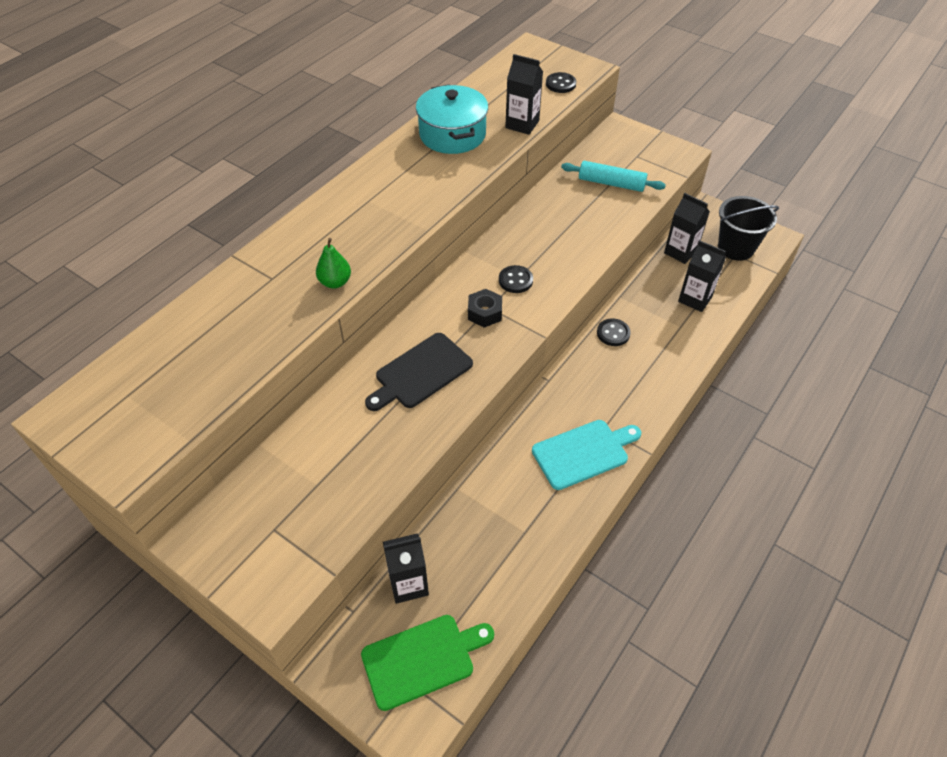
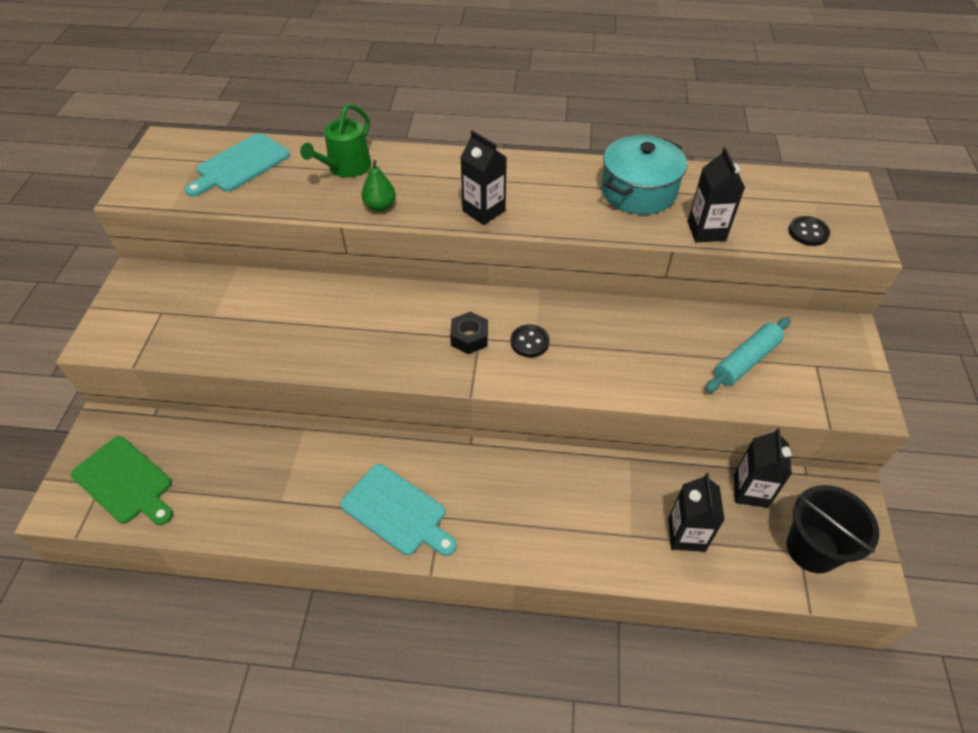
camera: 60 degrees right, 0 degrees up
(172, 362) = (240, 165): none -> turquoise cutting board
(257, 286) = (346, 168): none -> green watering can
(408, 584) = (192, 439): black carton -> black carton (484, 211)
(420, 372) = (367, 325): black cutting board -> none
(611, 183) = (745, 361): turquoise rolling pin -> turquoise rolling pin turned 60 degrees clockwise
(613, 333) = (572, 473): black button -> none

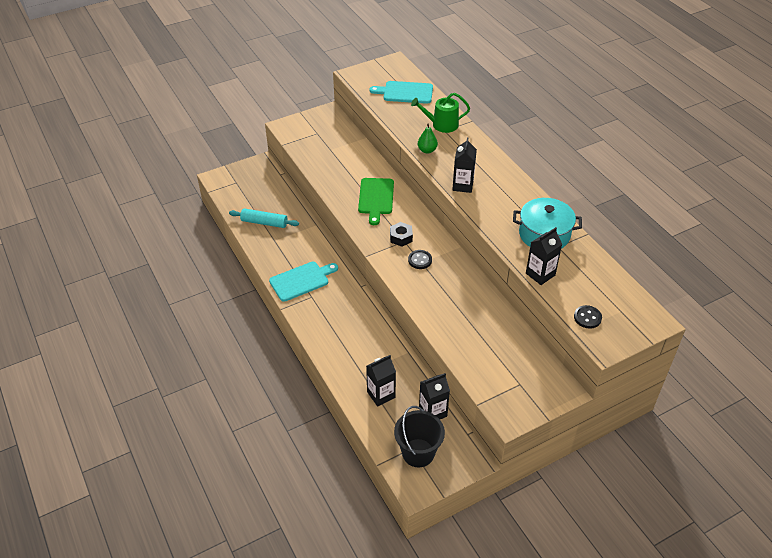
camera: 55 degrees right, 5 degrees down
(125, 482) = (242, 188): green cutting board -> green cutting board (376, 198)
(397, 511) = (301, 280): turquoise cutting board -> turquoise cutting board turned 120 degrees counterclockwise
(745, 361) = (492, 351): turquoise rolling pin -> turquoise rolling pin (264, 222)

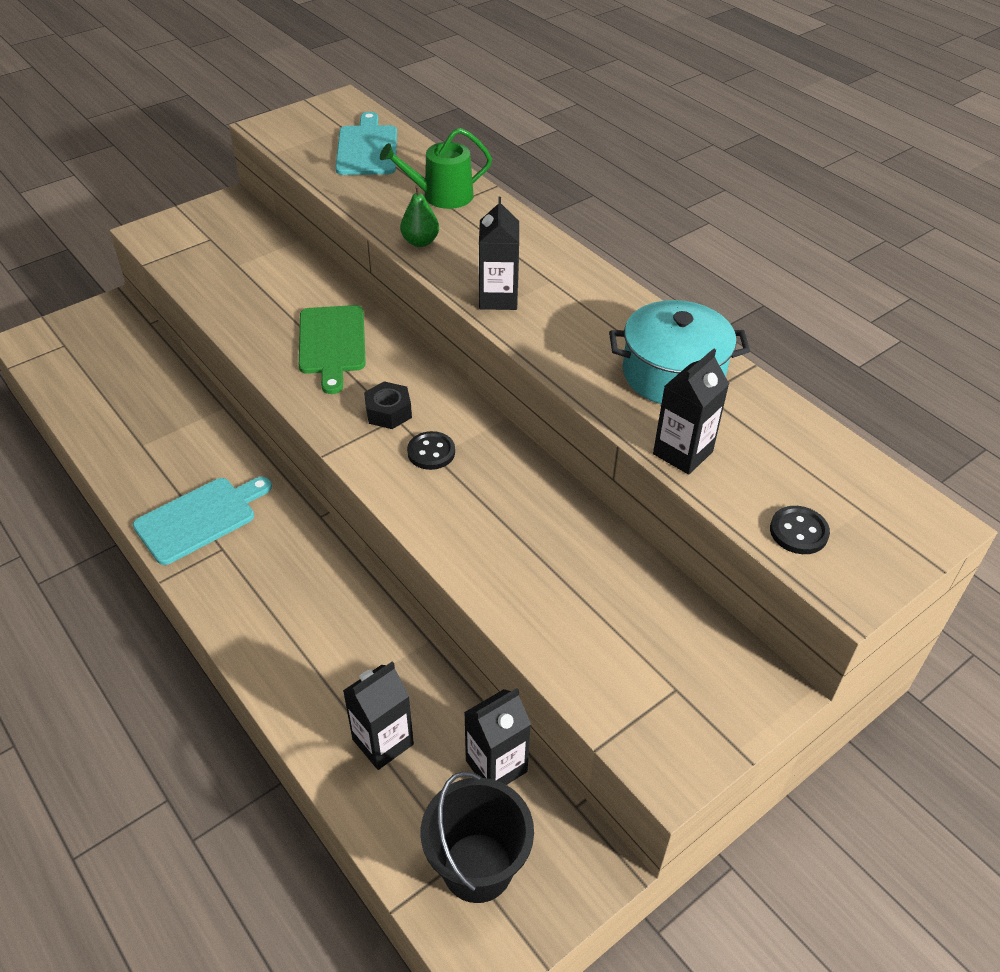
camera: 10 degrees left, 0 degrees up
(264, 222) = (121, 414): turquoise rolling pin -> none
(405, 92) = (367, 148): turquoise cutting board -> turquoise cutting board turned 90 degrees clockwise

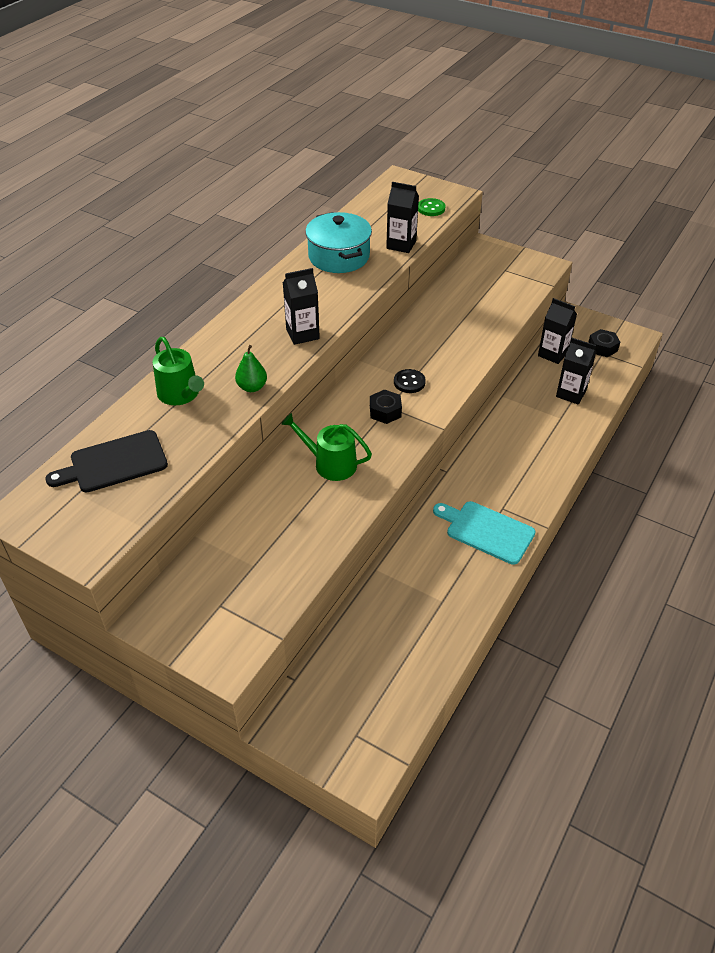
camera: 110 degrees left, 0 degrees up
(332, 343) = (330, 464): green cutting board -> green watering can
(367, 148) = (114, 463): turquoise cutting board -> black cutting board
(477, 867) = (602, 347): black bucket -> black nut
(798, 532) = (431, 208): black button -> green button

